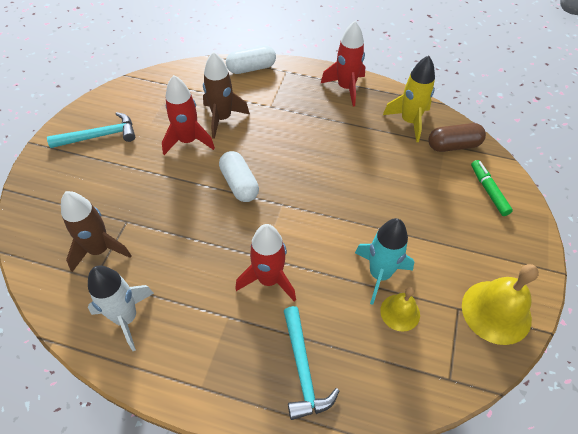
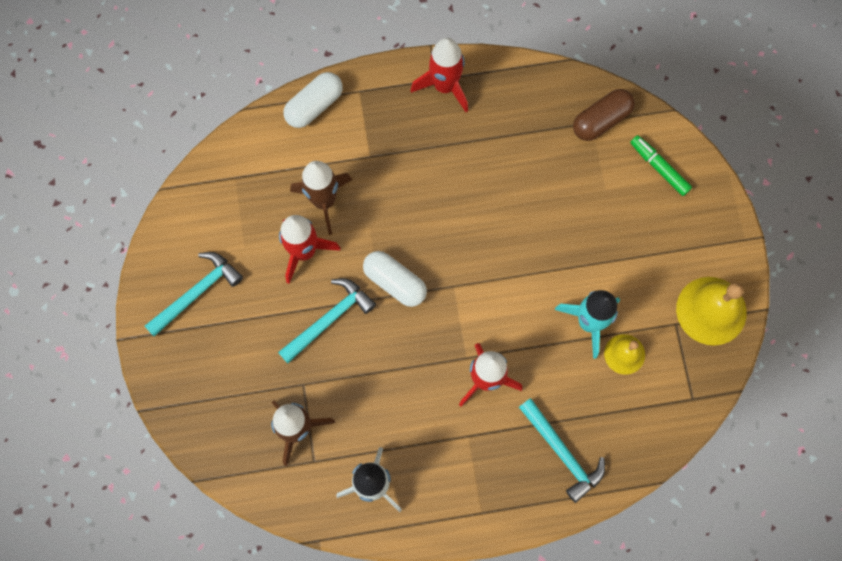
camera: 25 degrees left, 20 degrees up
(176, 187) = (329, 319): none -> turquoise hammer
(409, 121) = (540, 106): yellow rocket -> none

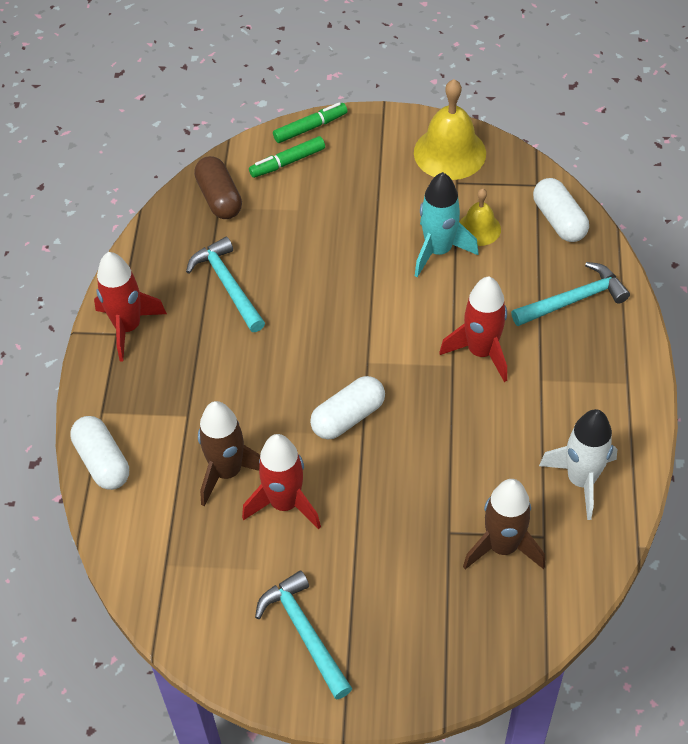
camera: 75 degrees left, 20 degrees down
(329, 319) = (376, 491): turquoise hammer -> turquoise hammer (228, 285)
(653, 426) = (559, 220): none -> white capsule
(707, 177) = (310, 128): none -> green marker

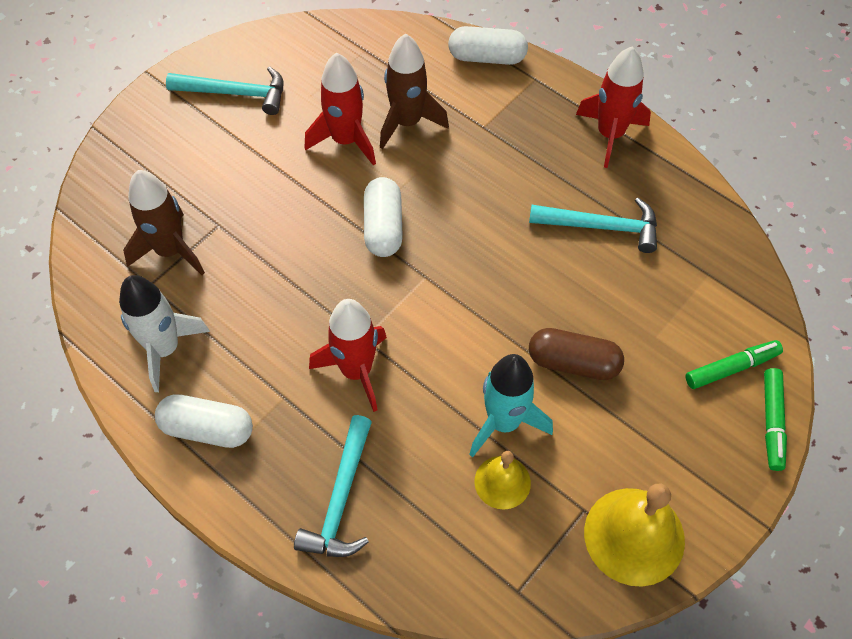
camera: 125 degrees right, 5 degrees up
(219, 198) = (721, 281): brown capsule -> brown capsule (573, 363)
(287, 162) = (731, 368): green marker -> green marker turned 60 degrees clockwise
(559, 220) = (450, 572): white capsule -> white capsule (207, 429)

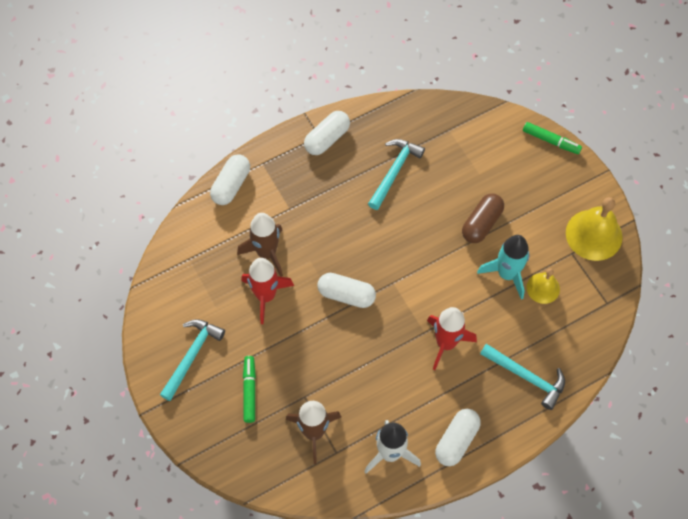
camera: 70 degrees left, 5 degrees up
(610, 135) = (327, 139): red rocket -> white capsule
(731, 368) = (512, 145): green marker -> green marker (249, 391)

